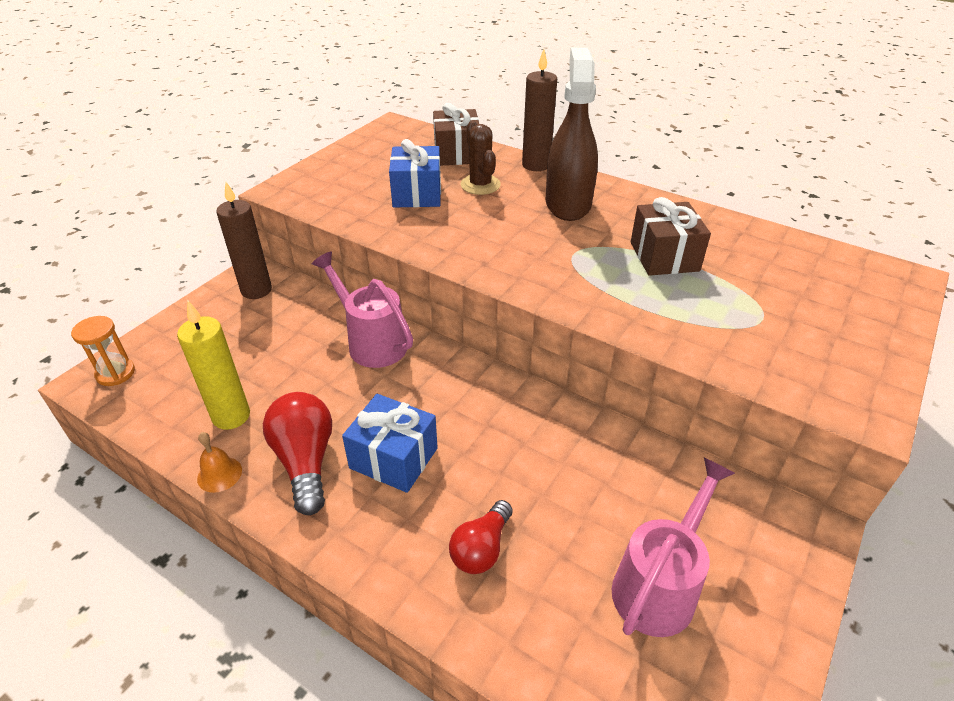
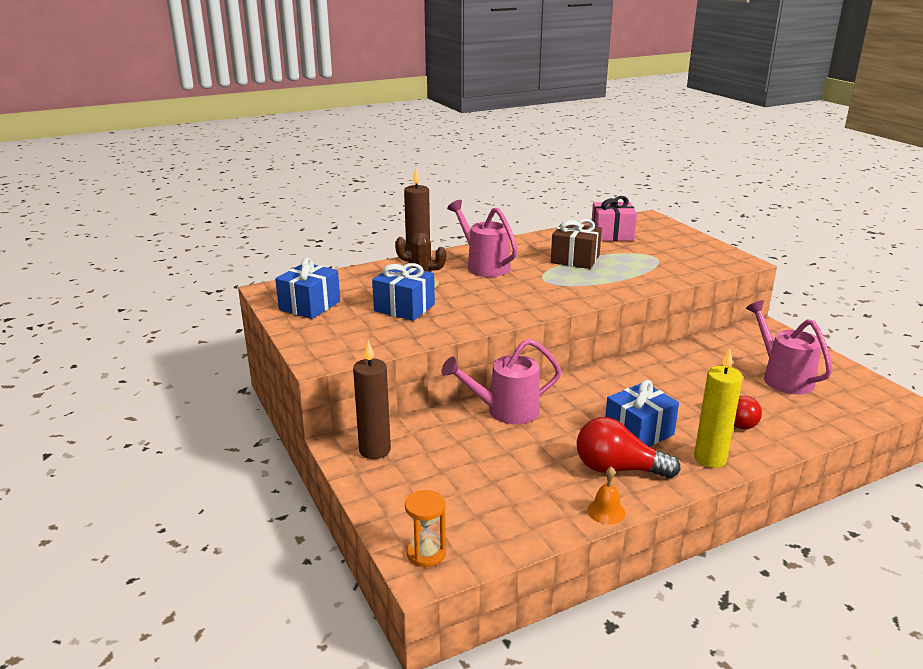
camera: 60 degrees left, 15 degrees down
(231, 416) = (541, 494): yellow candle -> yellow candle (710, 459)
(379, 150) = (309, 305): none -> blue gift
(457, 153) = (361, 280): brown gift -> none
(568, 204) = (484, 266): brown spray bottle -> pink watering can
(788, 262) = (612, 234): none -> pink gift

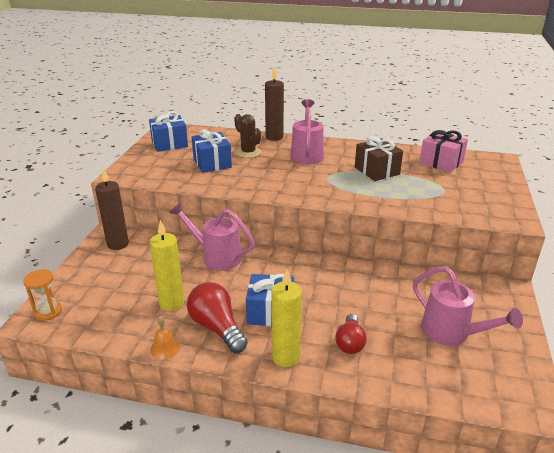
camera: 40 degrees right, 5 degrees up
(540, 472) = (171, 303): none -> yellow candle
(782, 377) = (452, 333): pink watering can -> pink watering can turned 120 degrees clockwise

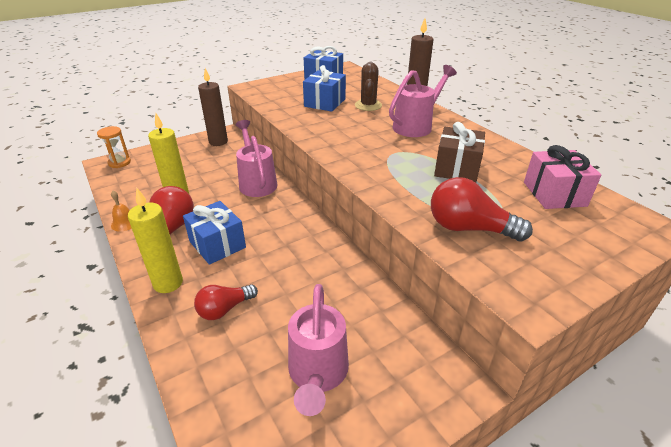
camera: 45 degrees right, 5 degrees up
(439, 200) = (469, 228): none -> red light bulb

